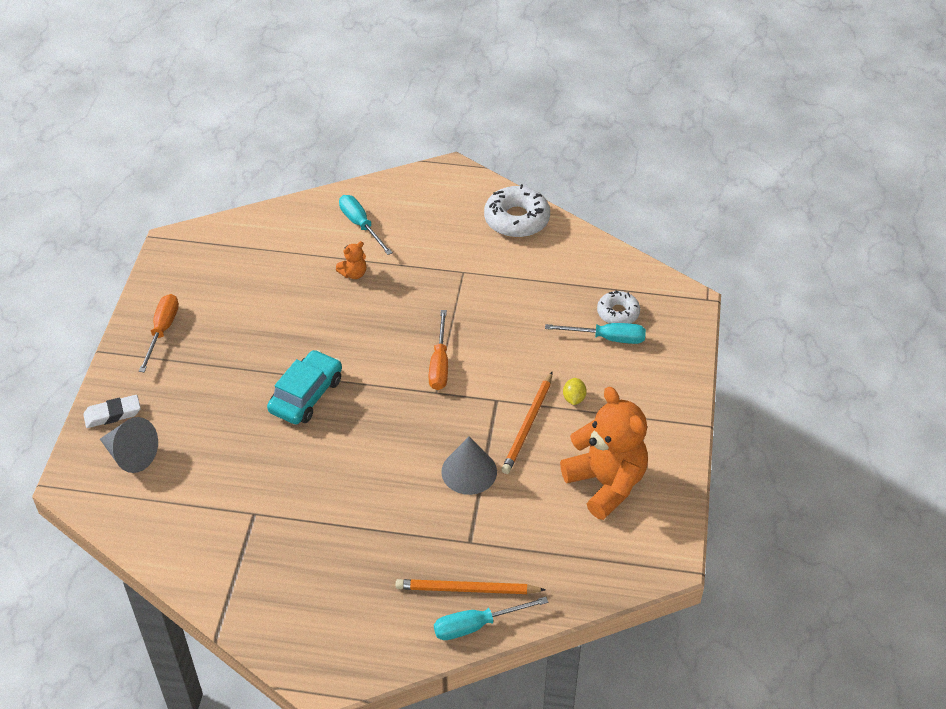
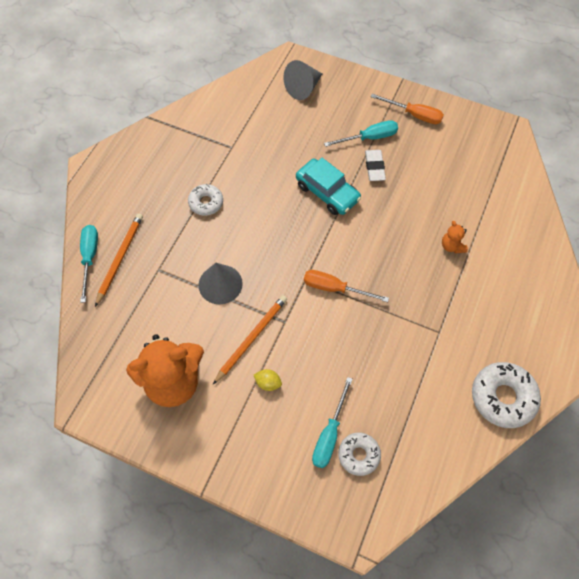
camera: 105 degrees right, 15 degrees up
(112, 414) = (342, 82): white eraser -> white eraser (374, 167)
(354, 518) = (206, 203): none -> white donut
(361, 225) = (512, 262): turquoise screwdriver -> turquoise screwdriver (369, 138)
(528, 425) = (251, 338): orange pencil -> orange pencil turned 90 degrees clockwise

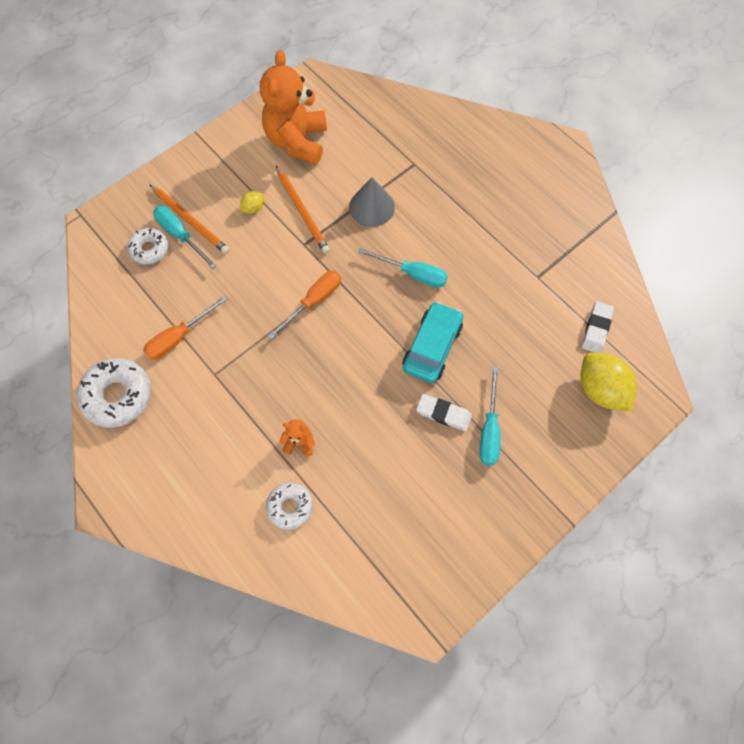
camera: 115 degrees right, 5 degrees up
(90, 258) = (453, 117): turquoise screwdriver -> turquoise screwdriver (412, 274)
(120, 259) = (441, 138): orange pencil -> orange pencil (190, 220)
(206, 203) = (472, 227): white donut -> white donut (290, 507)
(257, 101) = (596, 329): none -> white eraser
(303, 88) = (600, 389): grey cone -> yellow lemon
(327, 192) = (432, 347): turquoise car -> turquoise car turned 135 degrees clockwise
(414, 115) = (503, 504): orange screwdriver -> orange screwdriver (179, 337)

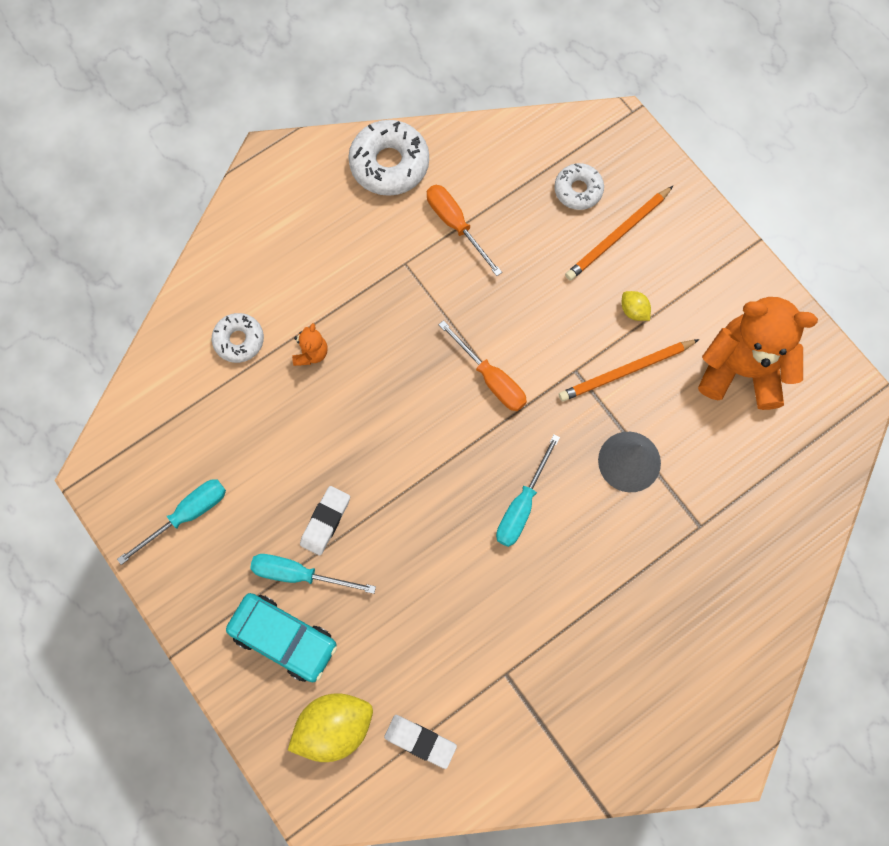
camera: 95 degrees right, 5 degrees up
(180, 235) = (596, 224): turquoise screwdriver -> turquoise screwdriver (187, 515)
(432, 347) = (415, 518): turquoise car -> turquoise car (284, 638)

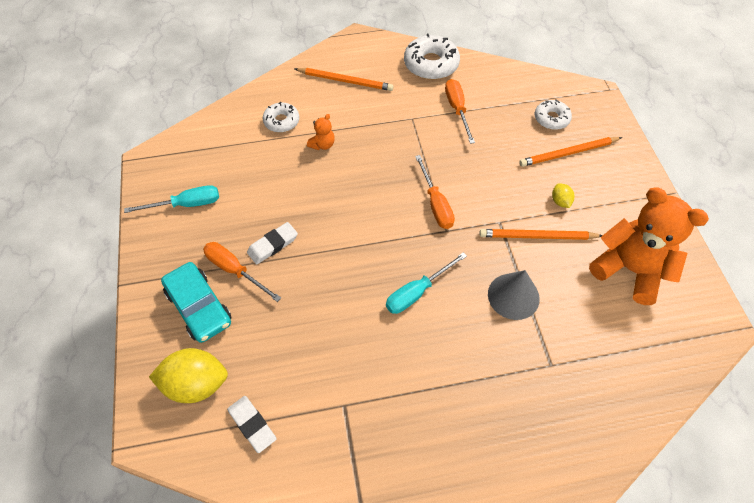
camera: 25 degrees right, 15 degrees down
(288, 239) = (345, 81): none -> orange pencil
(299, 574) = (235, 270): turquoise screwdriver -> orange screwdriver

